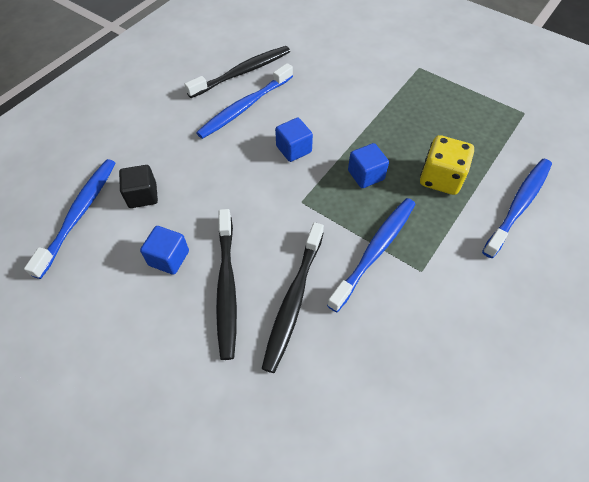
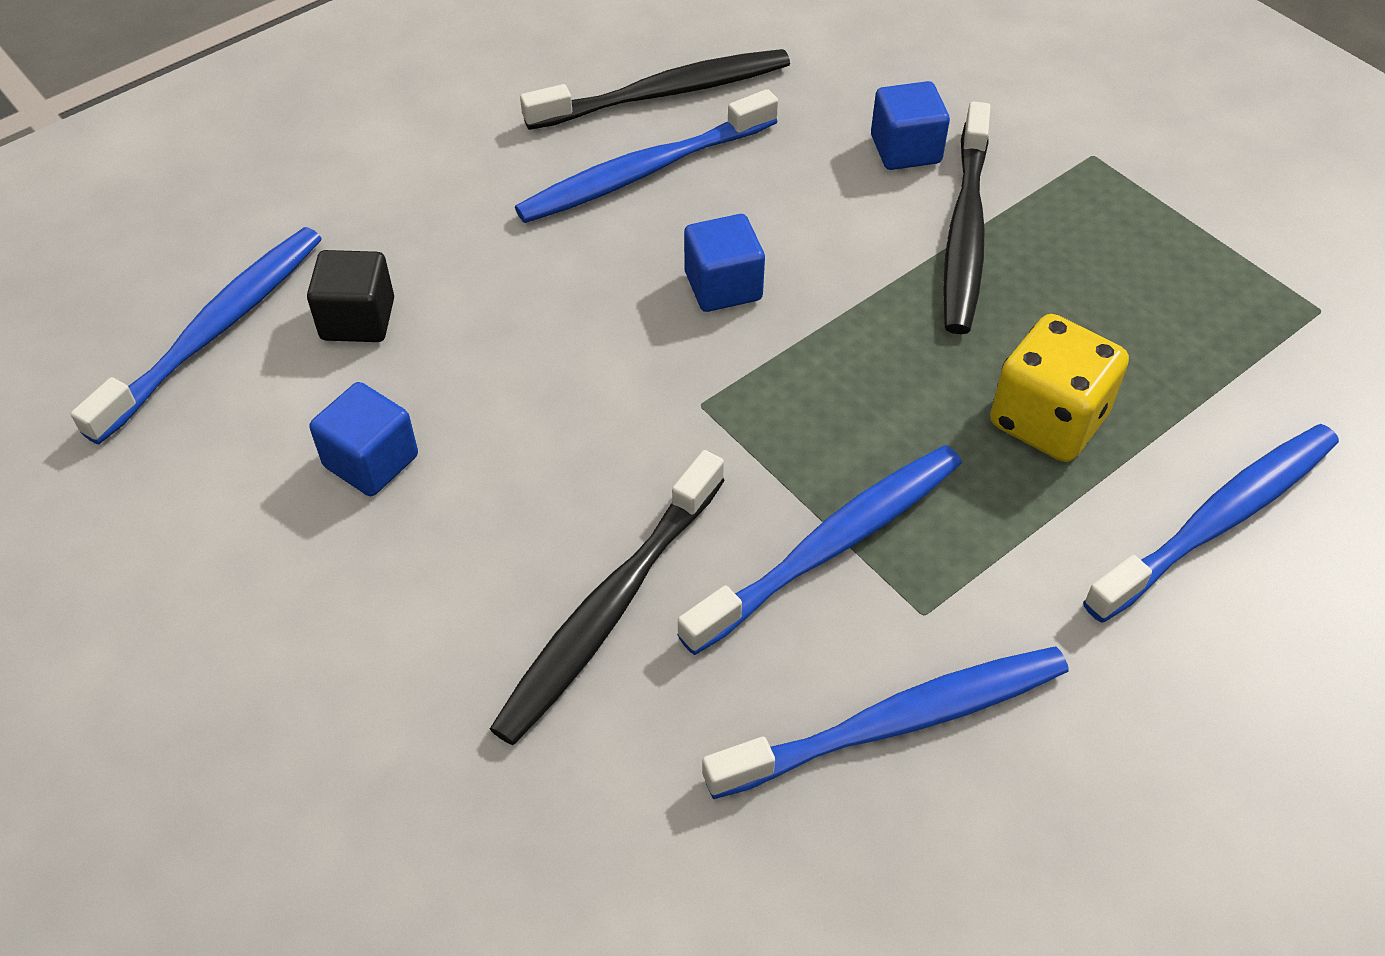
camera: 15 degrees right, 5 degrees down
(226, 286) = (474, 547): black toothbrush -> black toothbrush (965, 230)
(366, 175) = (870, 376): blue cube -> blue cube (905, 149)
(427, 321) = (895, 723): none -> blue toothbrush

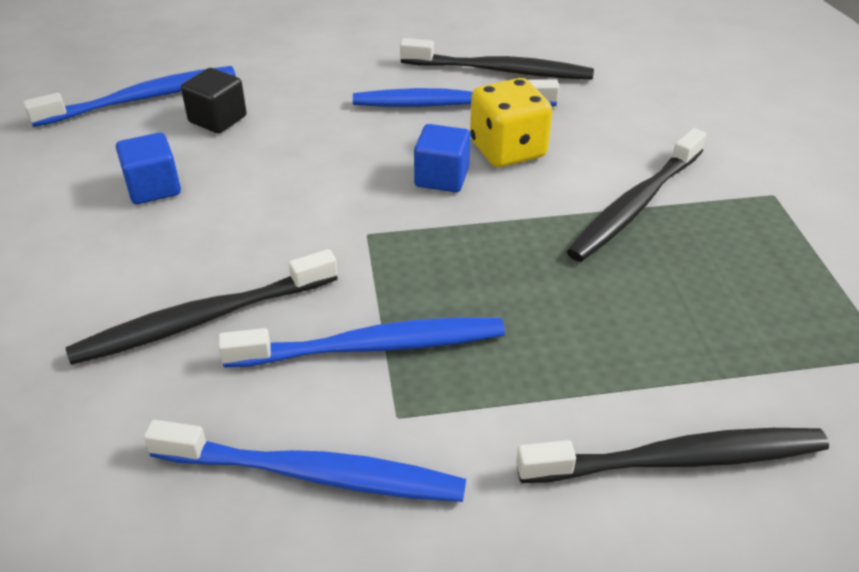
camera: 30 degrees right, 10 degrees down
(905, 149) = (633, 147): blue cube -> none
(1047, 420) = (597, 337): yellow dice -> yellow dice (507, 150)
(1217, 521) = (678, 460): blue toothbrush -> black toothbrush

